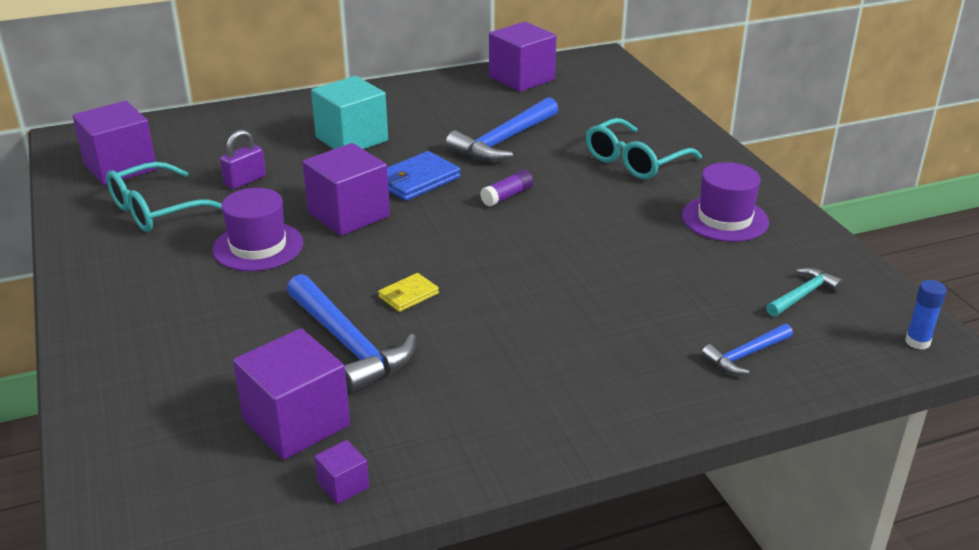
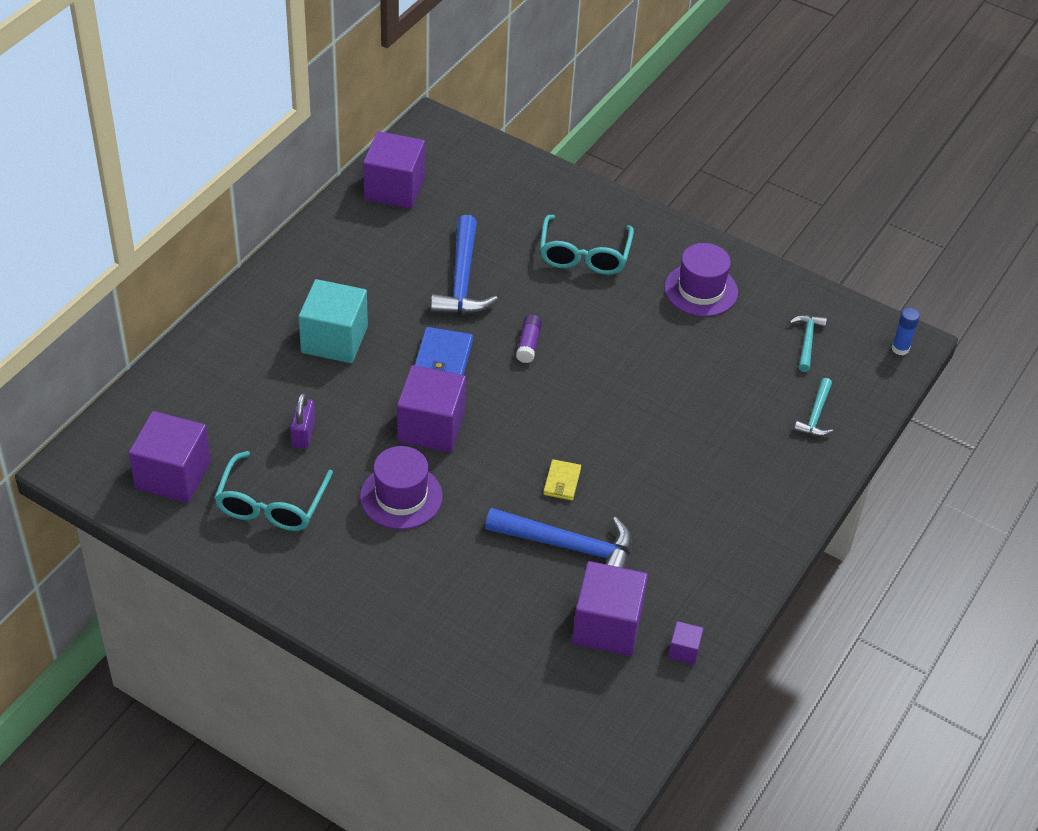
camera: 40 degrees left, 15 degrees up
(745, 355) = (815, 415): blue hammer -> turquoise hammer

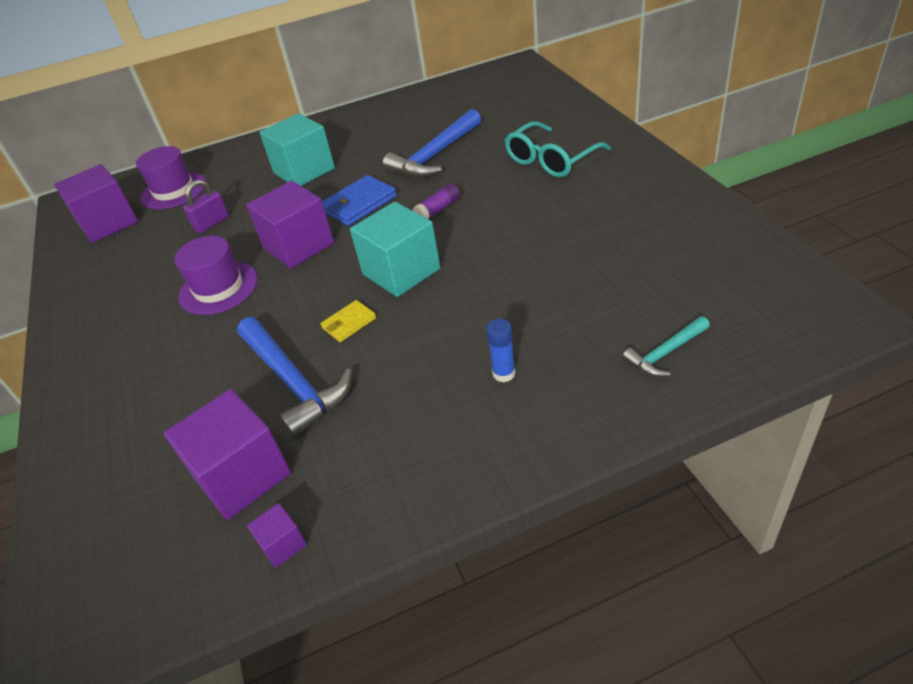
camera: 45 degrees right, 5 degrees down
(272, 503) = (135, 261): turquoise glasses -> none
(394, 188) = (450, 93): purple cube -> none
(558, 419) = (401, 271): none -> turquoise cube
(701, 290) = (636, 208): purple hat -> purple hat (173, 190)
(807, 341) = (715, 280): turquoise hammer -> none
(900, 348) = (833, 319): blue glue stick -> blue glue stick (504, 373)

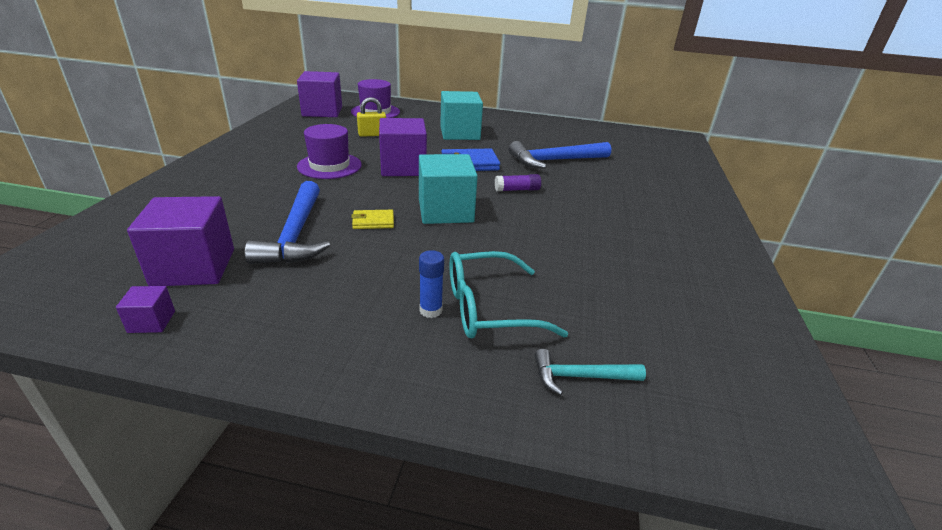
camera: 25 degrees right, 10 degrees down
(211, 223) = (372, 134): purple padlock -> yellow padlock
(551, 159) = (640, 199): turquoise glasses -> turquoise glasses (490, 308)

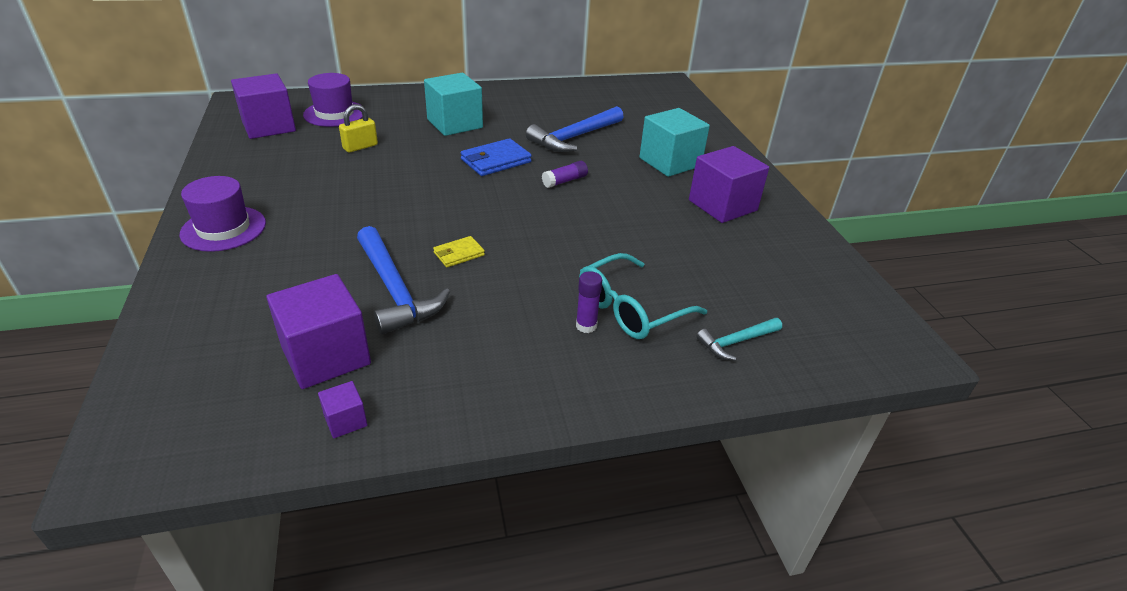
camera: 25 degrees left, 5 degrees up
(329, 166) = (351, 200): purple hat -> purple hat (223, 228)
(403, 167) = (432, 182): purple cube -> purple cube (722, 205)
(431, 310) = (586, 326): blue glue stick -> purple glue stick
(445, 211) = (517, 223): turquoise cube -> turquoise cube (670, 162)

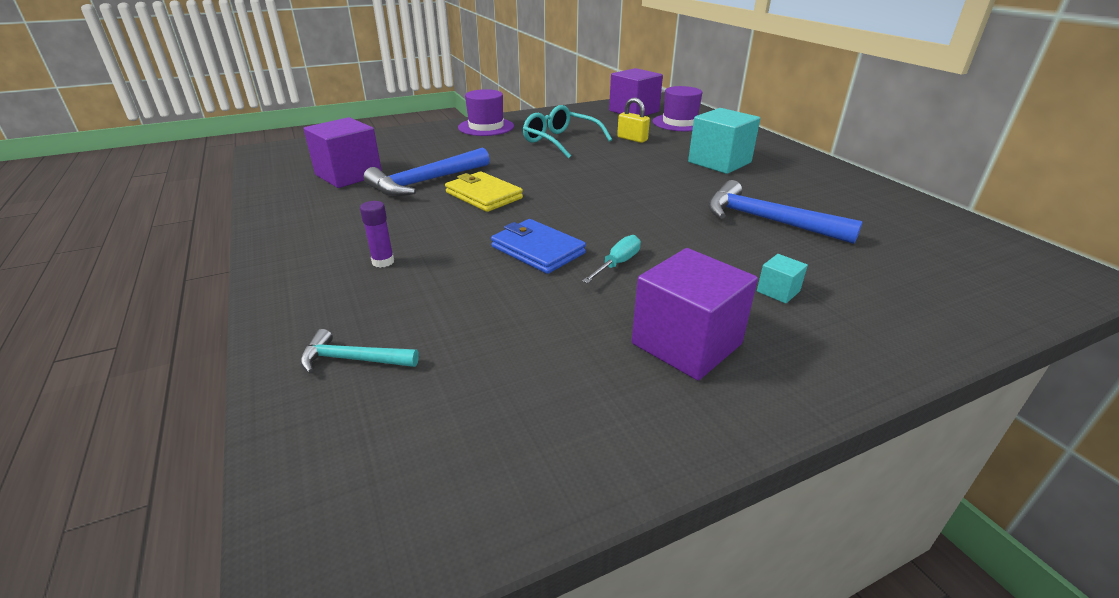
camera: 80 degrees right, 5 degrees down
(345, 420) = (282, 191): purple cube -> none
(459, 254) = (483, 195): yellow wallet -> yellow wallet, size x1.70
(496, 161) = (662, 188): blue wallet -> blue wallet (537, 250)
(565, 181) = (652, 225): purple glue stick -> none
(622, 208) = (617, 264): none -> turquoise screwdriver
(631, 308) = (414, 284): turquoise glasses -> turquoise glasses (561, 141)
(670, 162) = (778, 291): turquoise cube -> turquoise cube, size x0.45
(736, 342) = (353, 359): turquoise hammer -> turquoise hammer turned 45 degrees counterclockwise

